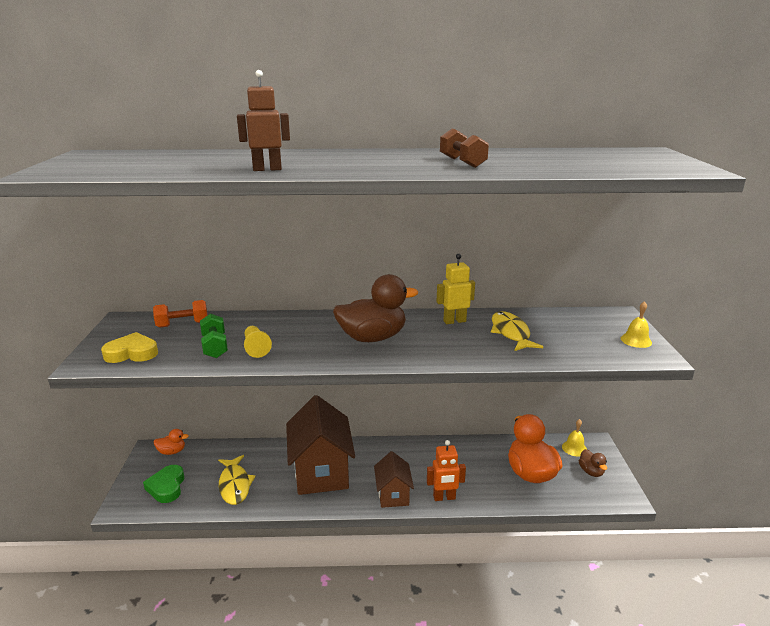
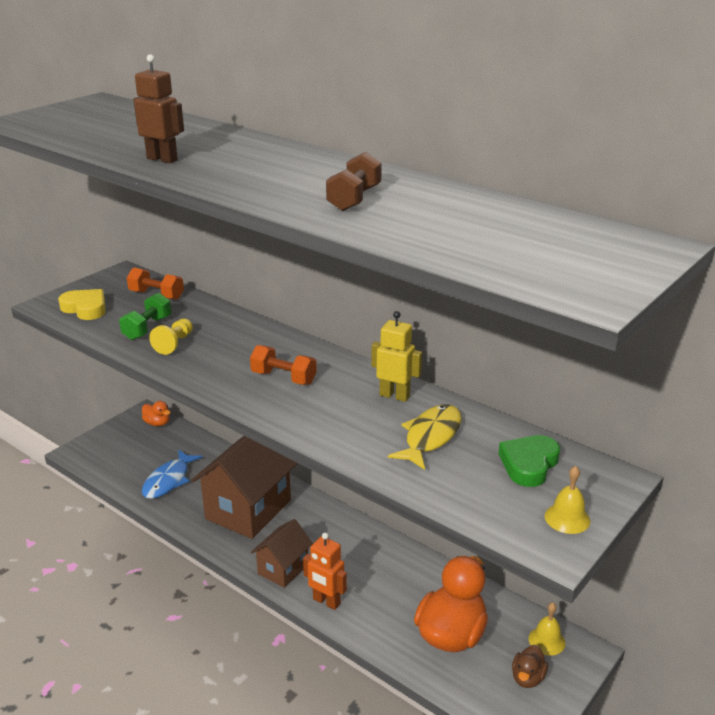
camera: 40 degrees right, 5 degrees up
(167, 487) = (120, 453): green heart -> green heart (529, 464)
(235, 485) = (168, 480): yellow fish -> blue fish
(372, 338) = (283, 378): brown duck -> orange dumbbell

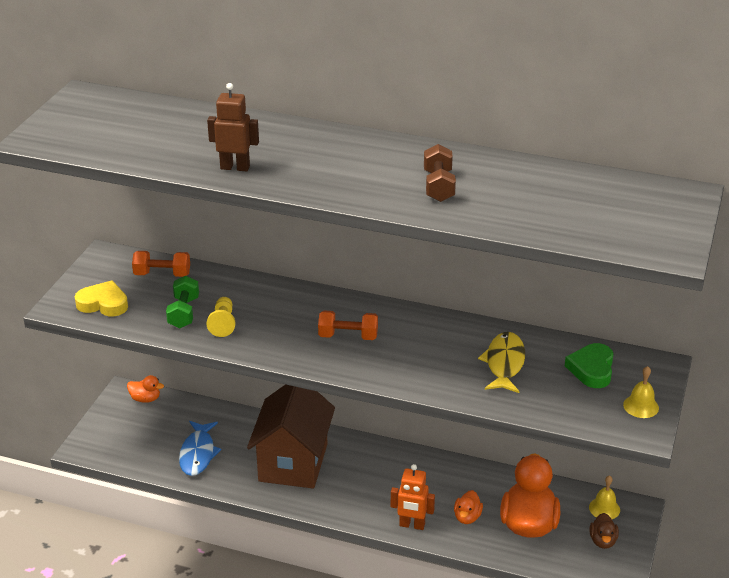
camera: 20 degrees left, 5 degrees up
(283, 569) = (358, 507): brown house -> none
(388, 609) = (467, 517): none -> orange duck
(394, 396) = (453, 332): yellow robot -> none

